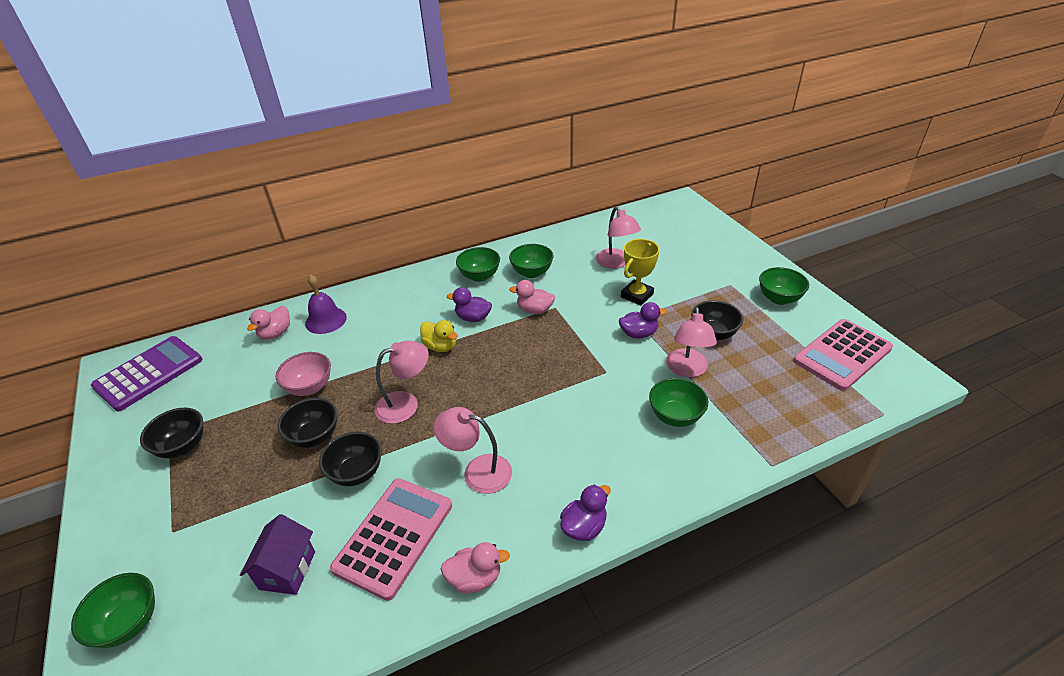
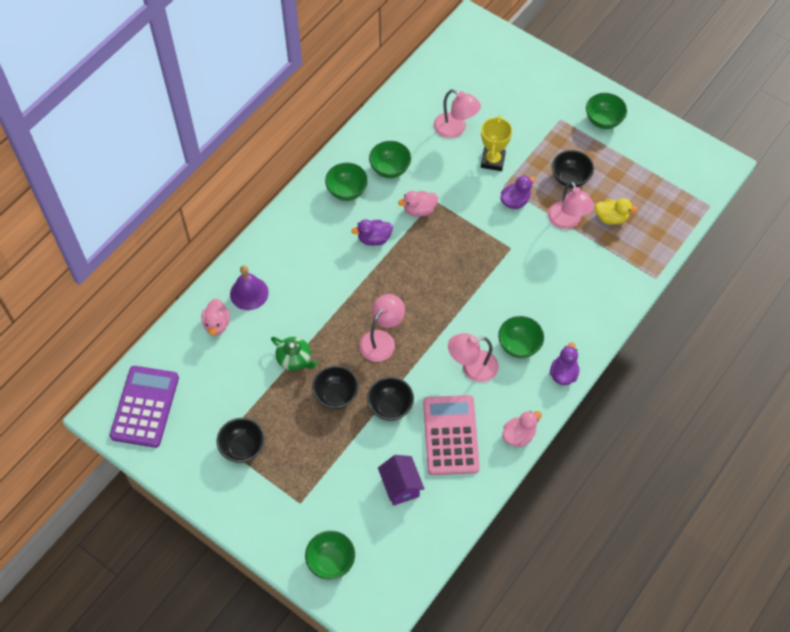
camera: 30 degrees left, 20 degrees up
(310, 387) = (294, 359): pink bowl -> green teapot
(440, 346) = (368, 278): yellow duck -> yellow duck (611, 218)
(675, 416) = (578, 266): green bowl -> green bowl (519, 345)
(842, 355) = (668, 162): pink calculator -> none

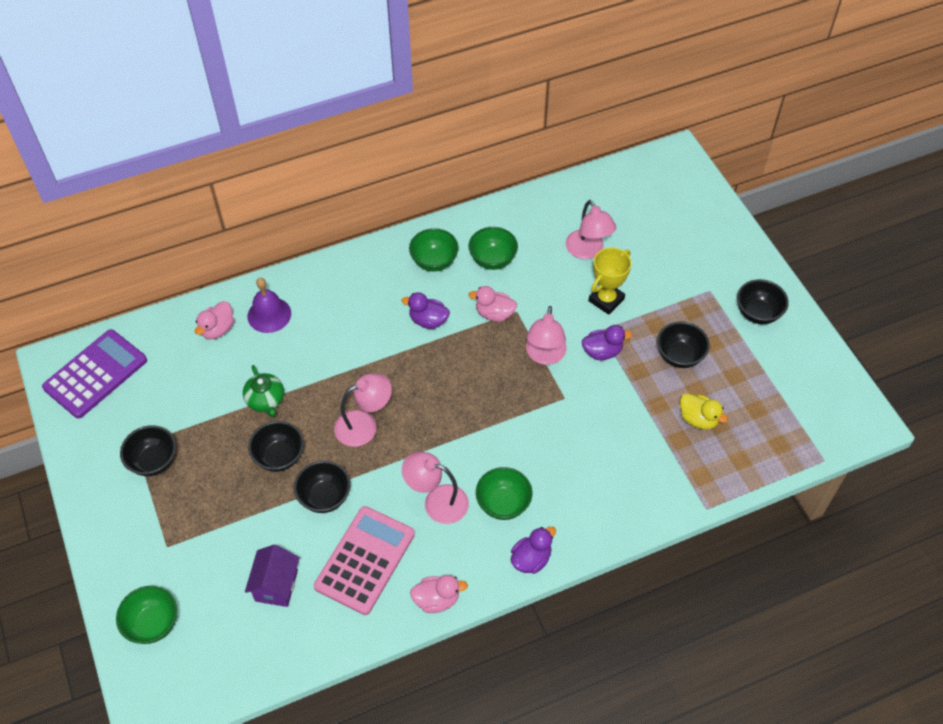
camera: 30 degrees right, 5 degrees down
(567, 221) = (645, 399): pink lamp -> pink lamp (545, 356)
(603, 120) = (757, 313): green bowl -> black bowl

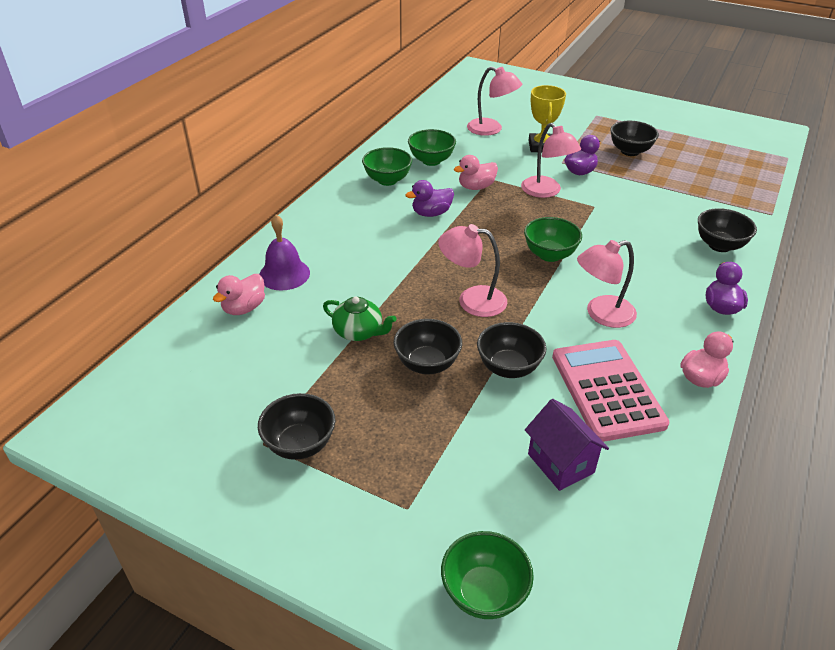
camera: 40 degrees left, 15 degrees down
(95, 374) = (140, 411): purple calculator -> none
(218, 329) = (244, 308): pink duck -> pink duck turned 45 degrees clockwise
(364, 425) = (472, 300): pink lamp -> pink lamp turned 105 degrees counterclockwise
(503, 504) = (650, 287): green bowl -> green bowl (549, 255)
(698, 419) = (691, 174): yellow duck -> none
(757, 313) = (640, 113): black bowl -> black bowl (719, 245)

